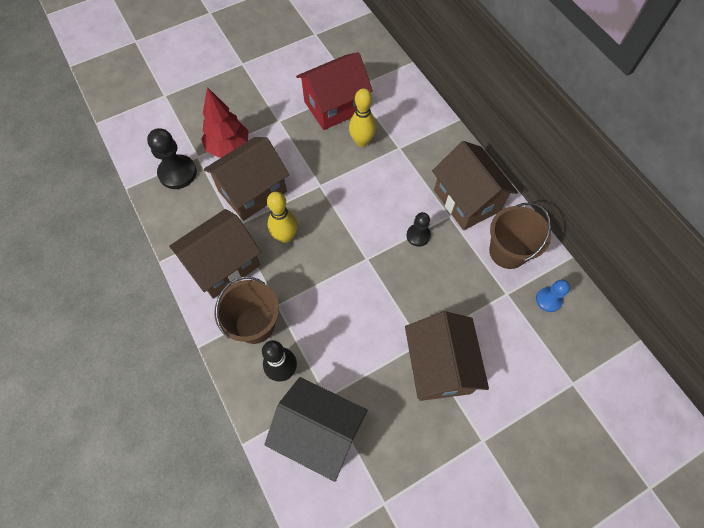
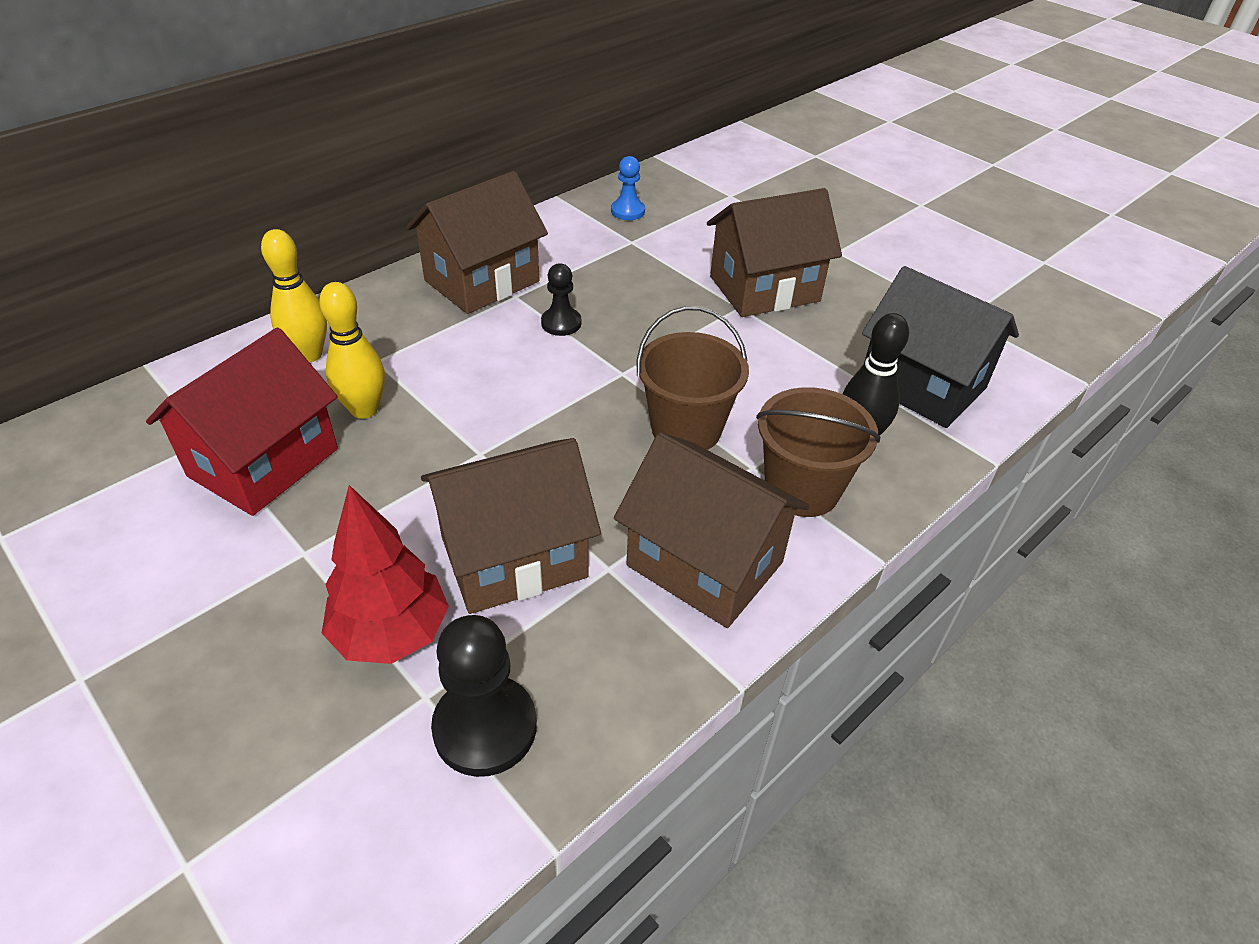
camera: 105 degrees left, 20 degrees down
(252, 191) = (514, 557): brown house -> brown house turned 60 degrees counterclockwise
(285, 236) = (610, 482): yellow bowling pin -> yellow bowling pin (309, 354)
(319, 432) = (922, 385): black house -> black house turned 60 degrees counterclockwise
(335, 106) = (263, 462): red house -> red house turned 75 degrees clockwise
(507, 252) = (564, 242): brown bucket -> brown bucket (686, 429)

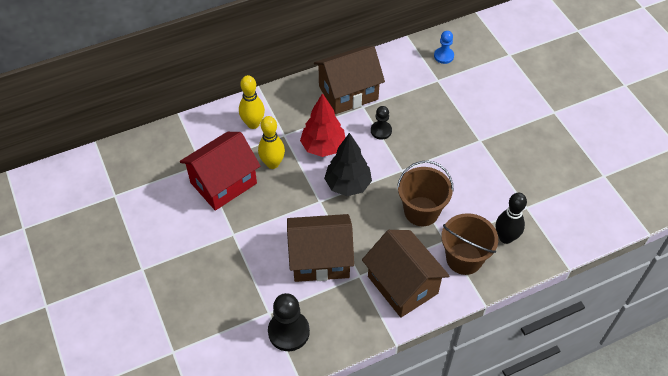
camera: 20 degrees right, 10 degrees up
(391, 634) = (261, 282): red tree -> red tree (323, 147)
(528, 415) = (348, 185): none -> black tree
(764, 289) = (499, 131): brown house -> none
(922, 385) = (555, 214): black house -> none

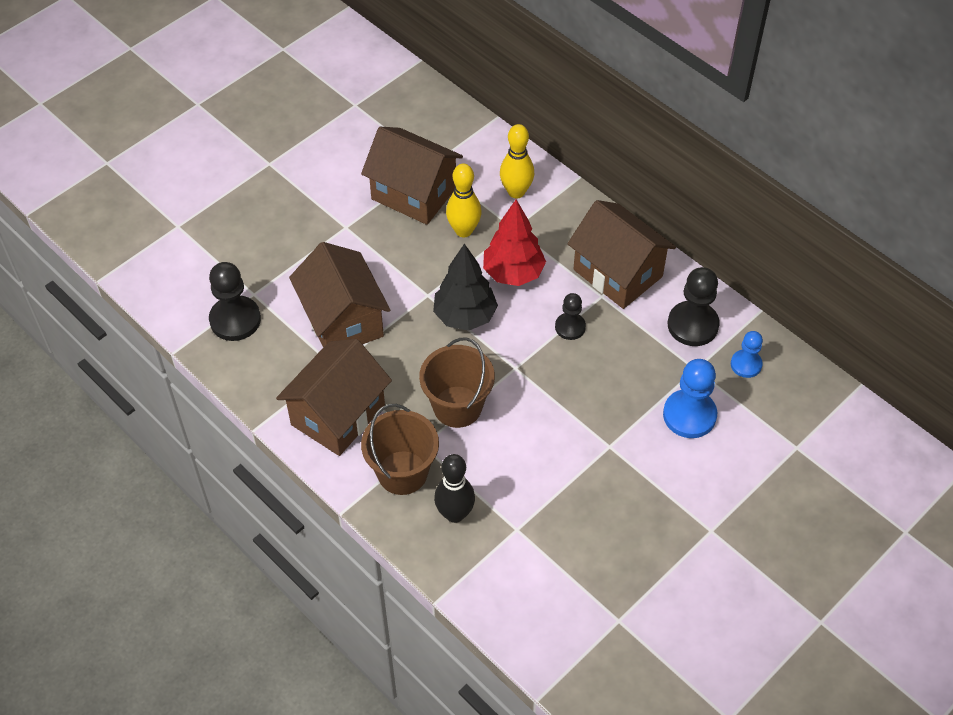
camera: 70 degrees right, 0 degrees up
(223, 183) = (414, 193): red house -> brown house
(404, 70) = (692, 325): none -> black pawn
(470, 94) = (689, 415): none -> blue pawn

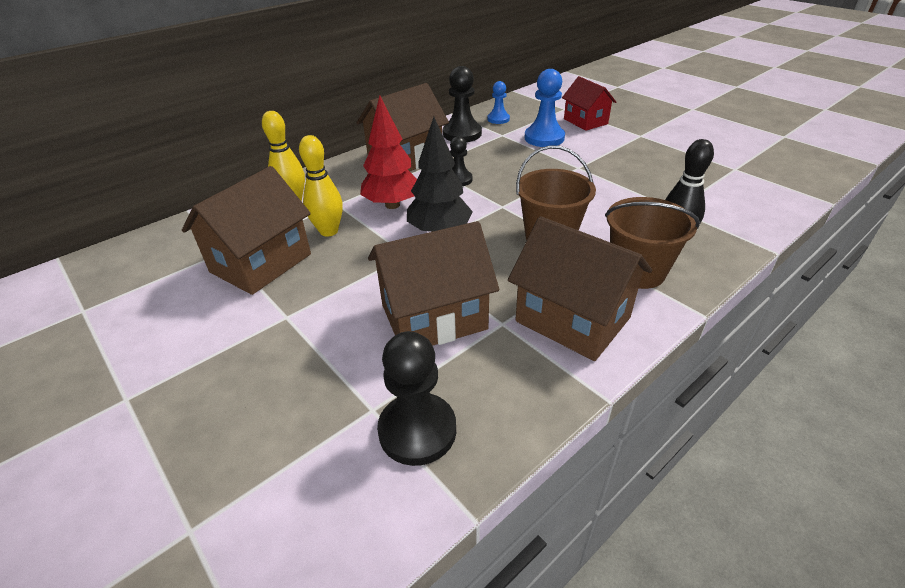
camera: 85 degrees left, 15 degrees down
(751, 469) = (585, 121): none -> red house

